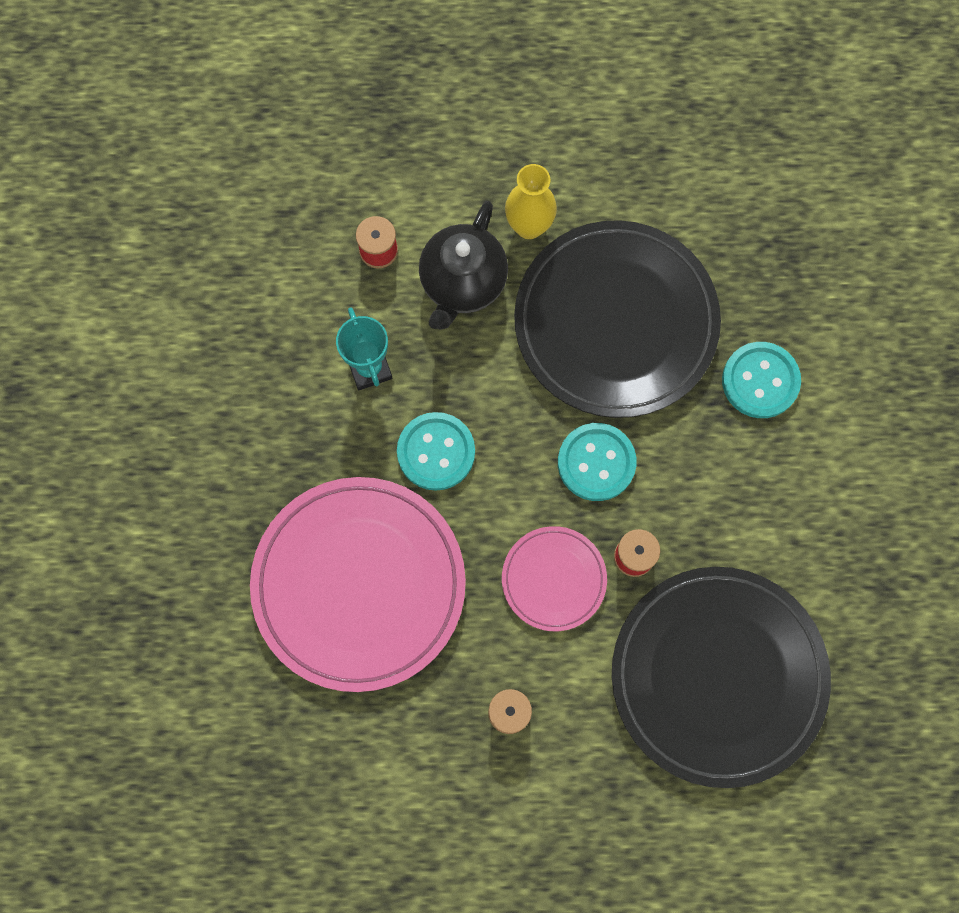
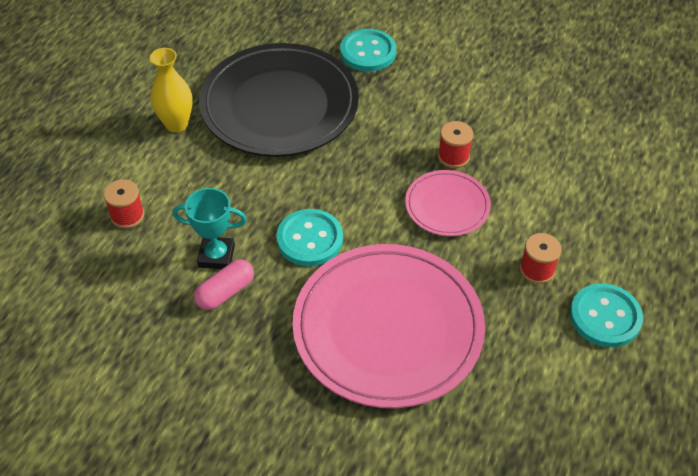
camera: 65 degrees left, 25 degrees down
(329, 401) = (225, 292): none -> pink capsule
(462, 283) = (191, 175): black teapot -> none
(596, 462) = (374, 151): turquoise button -> turquoise button (605, 317)
(718, 676) = (561, 144): black plate -> none

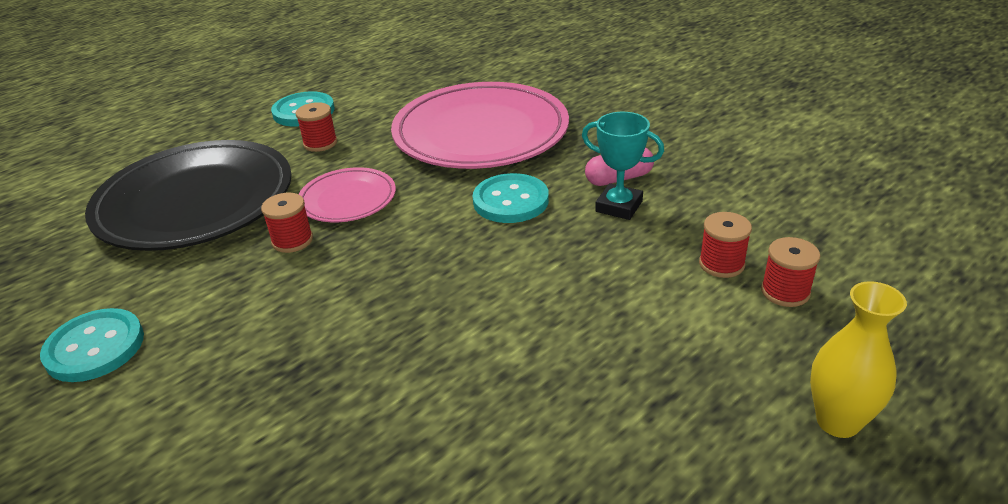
camera: 155 degrees left, 15 degrees down
(83, 202) = (785, 292): none -> red spool
(176, 124) = (631, 369): yellow vase -> yellow vase (837, 421)
(279, 105) = (458, 358): black plate -> black plate (195, 202)
(368, 52) = (257, 415): turquoise button -> turquoise button (95, 347)

